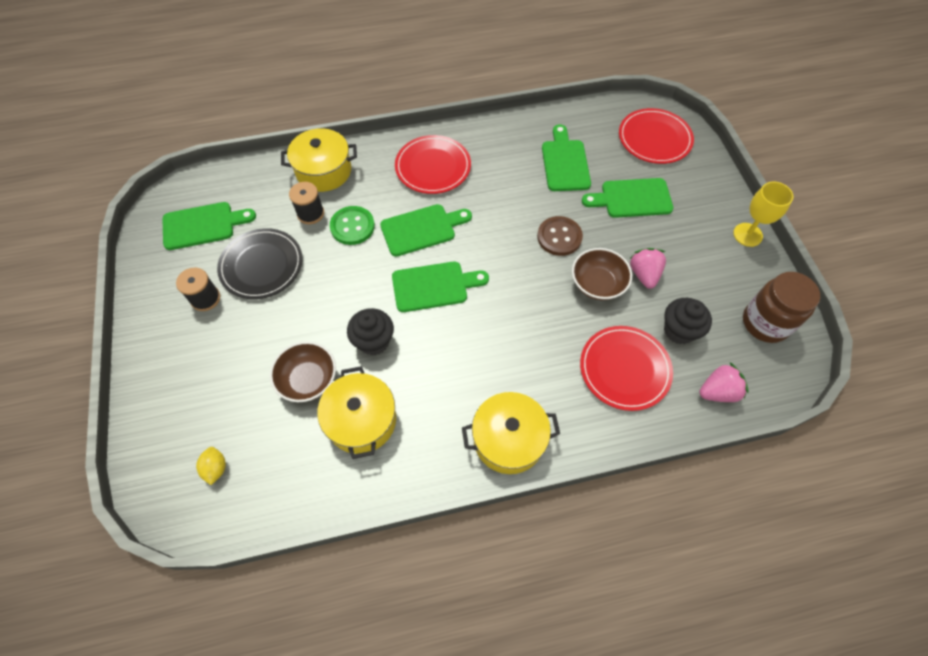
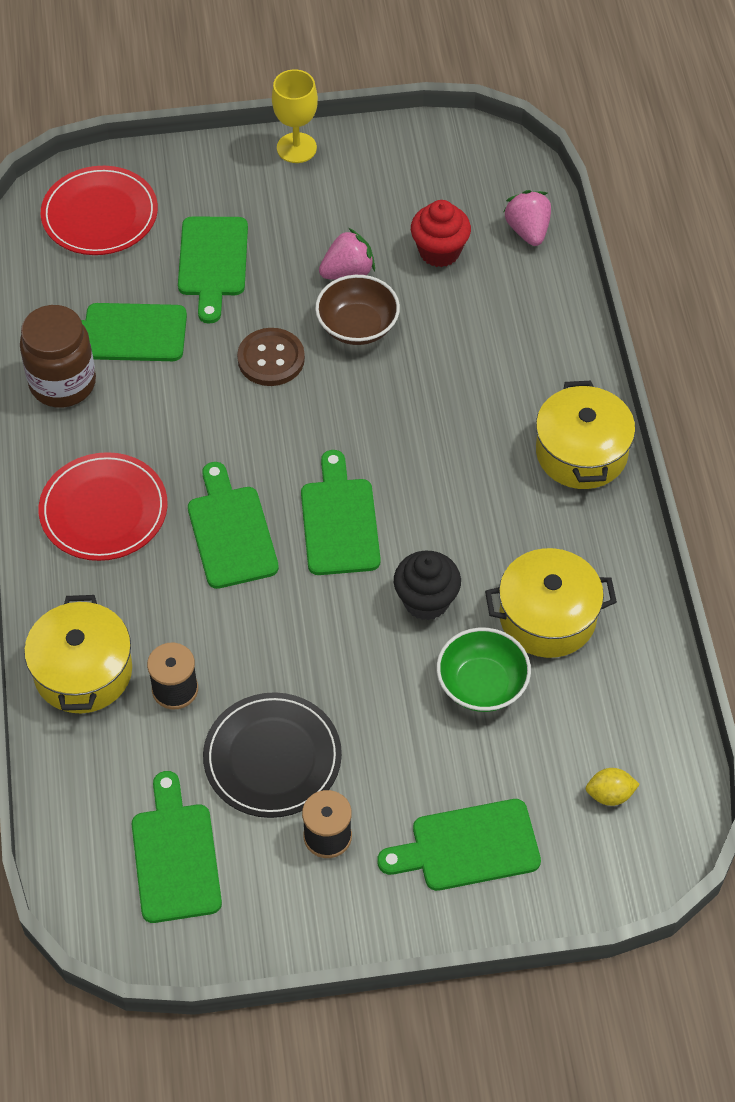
camera: 85 degrees left, 5 degrees down
(188, 378) = (468, 847): none -> green cutting board
(308, 380) = (482, 684): brown bowl -> green bowl
(352, 226) = (211, 628): green button -> none
(624, 369) = (490, 317): red plate -> none
(644, 274) = (348, 272): pink strawberry -> pink strawberry turned 150 degrees clockwise
(679, 330) = (439, 251): black cupcake -> red cupcake
(765, 323) = (436, 163): brown jar -> brown jar (62, 383)

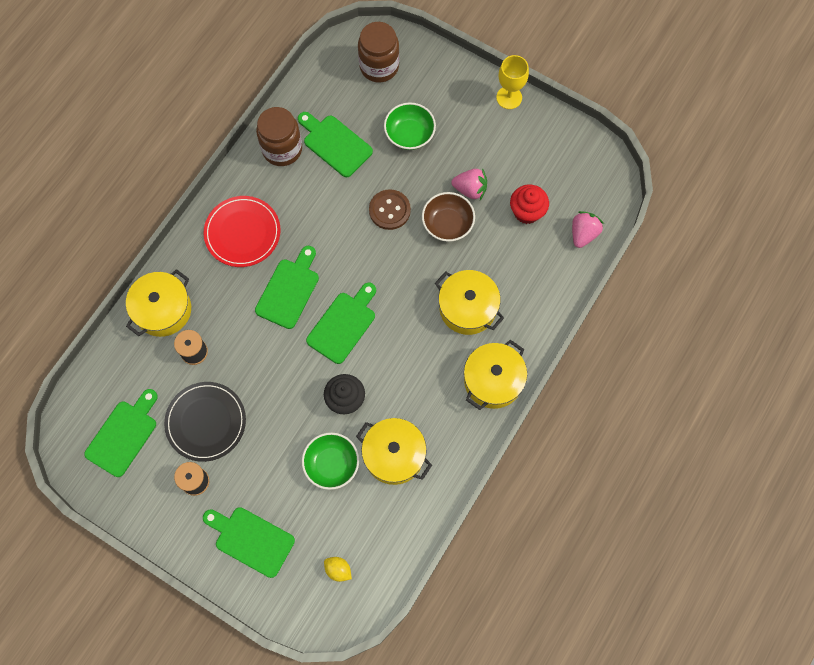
camera: 40 degrees right, 15 degrees up
(100, 215) = (379, 66): red plate -> brown jar
(213, 262) = (409, 134): green cutting board -> green bowl
(473, 398) = (467, 308): none -> yellow pot

